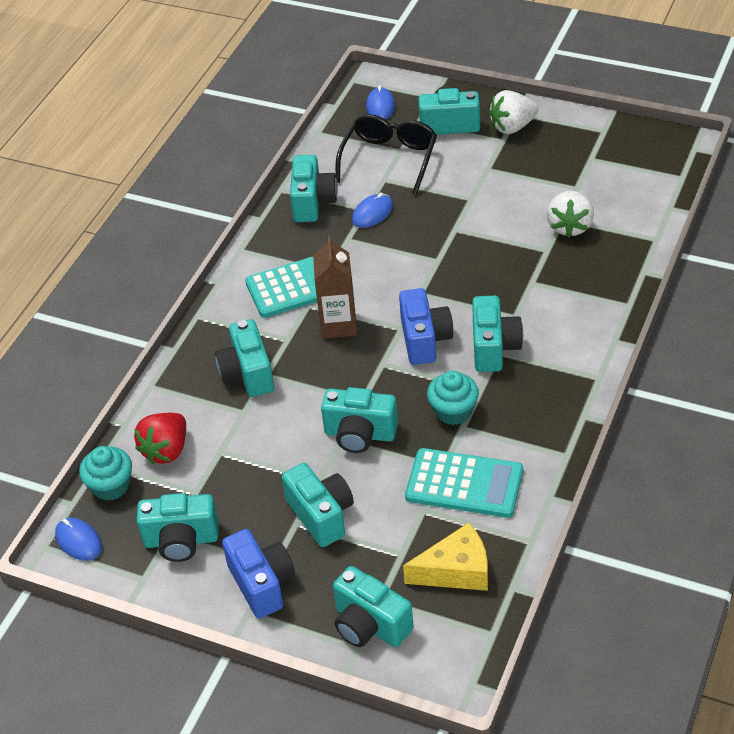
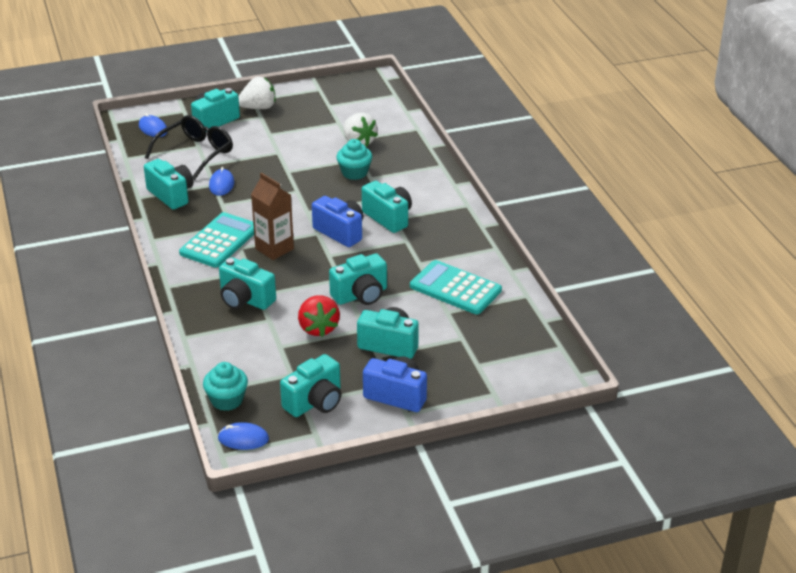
camera: 45 degrees left, 10 degrees down
(166, 450) = (241, 363): red strawberry -> red strawberry (318, 328)
(370, 625) = (488, 379): turquoise camera -> none
(389, 159) = (196, 153): black glasses -> black glasses turned 60 degrees clockwise
(453, 411) = (404, 258): turquoise cupcake -> turquoise cupcake (354, 173)
(456, 571) = (503, 329): yellow cheese -> none
(464, 484) = (455, 288): turquoise calculator -> turquoise calculator turned 120 degrees counterclockwise
(512, 127) = (258, 108): white strawberry -> white strawberry turned 135 degrees counterclockwise

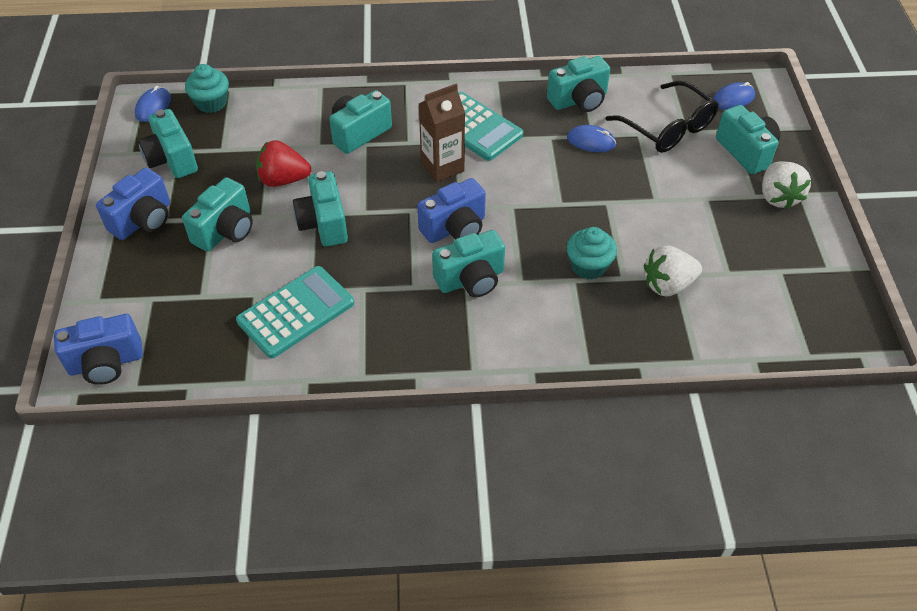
camera: 105 degrees right, 15 degrees up
(548, 367) = (106, 363): none -> blue camera

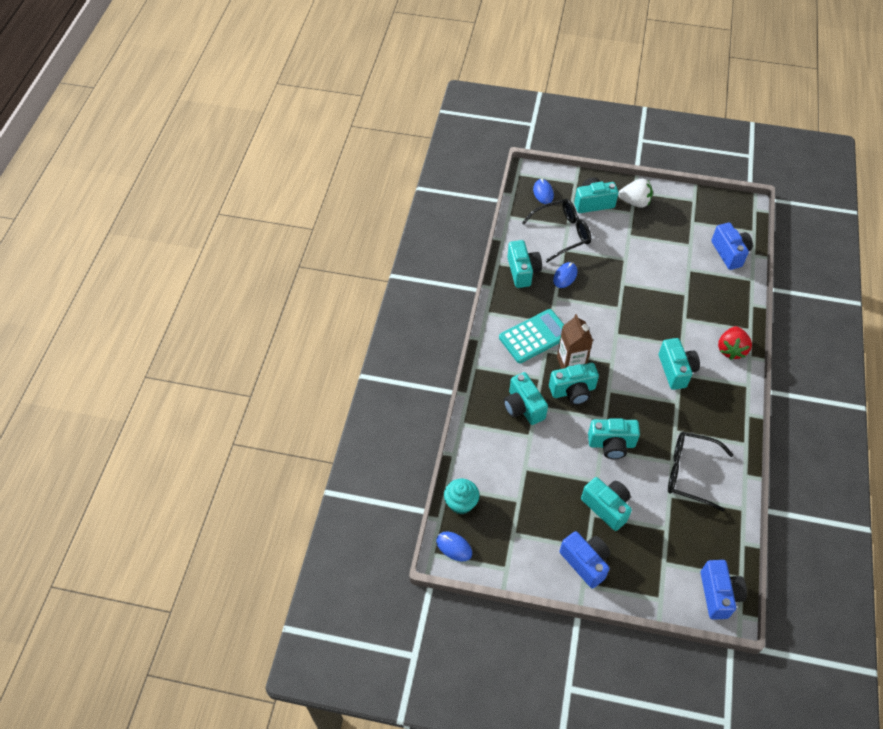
camera: 75 degrees left, 5 degrees up
(172, 159) = (522, 537): turquoise camera -> turquoise camera (573, 391)
(283, 180) = (562, 463): red strawberry -> red strawberry (731, 349)
(296, 312) = (689, 473): turquoise calculator -> black glasses
(455, 228) = (630, 369): blue camera -> blue camera (729, 253)
(588, 266) = (674, 308): turquoise cupcake -> none
(668, 285) = (695, 275): white strawberry -> none

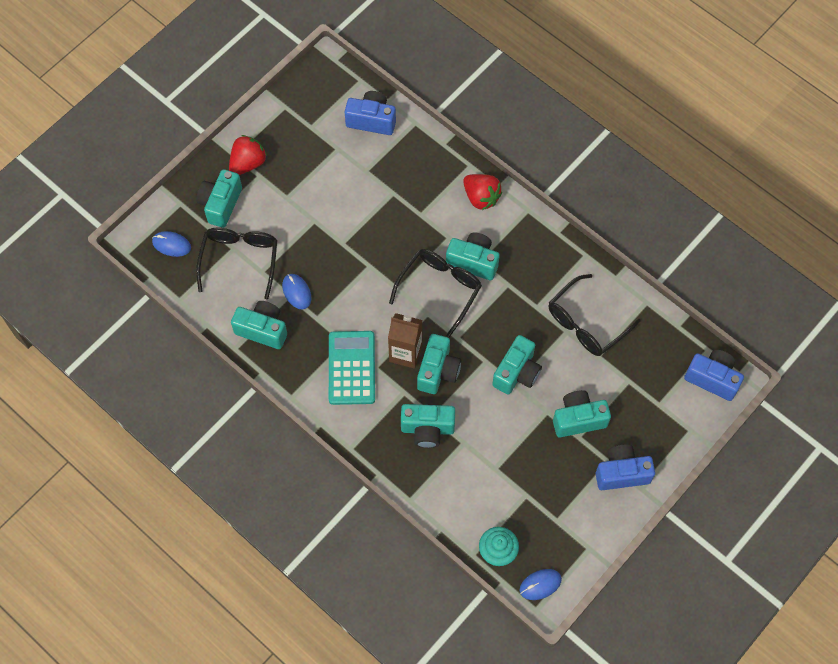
camera: 60 degrees left, 10 degrees up
(635, 202) = (248, 163): white strawberry -> red strawberry
(637, 360) = (440, 289): none -> black glasses

